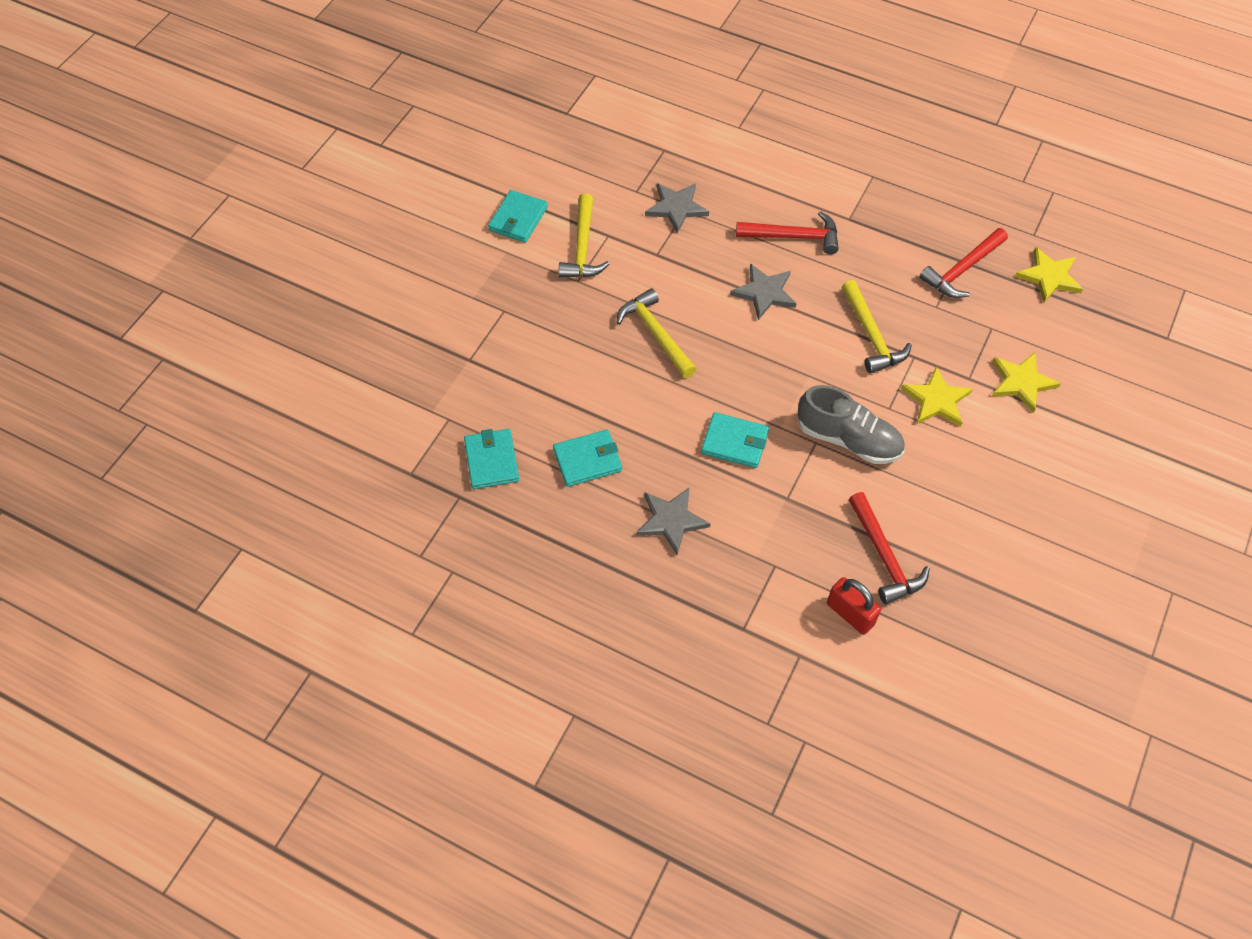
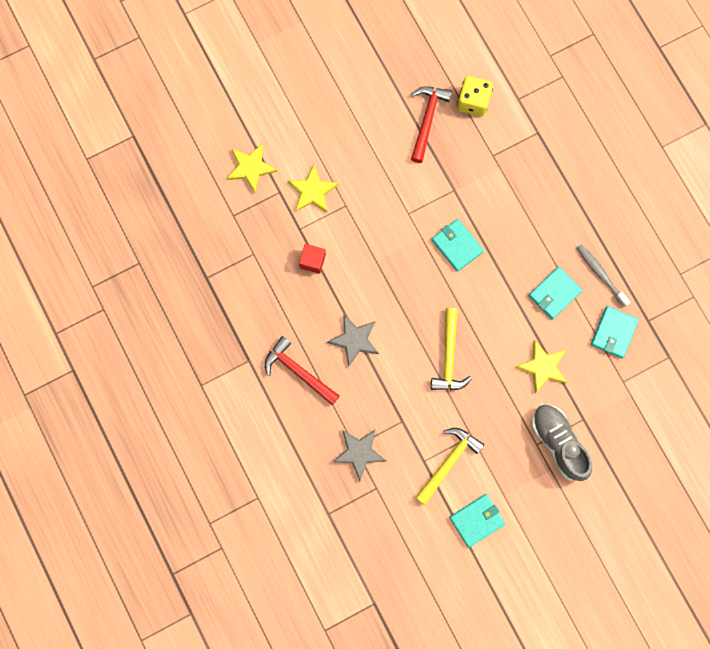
camera: 145 degrees left, 20 degrees up
(549, 512) = (600, 274): none -> grey toothbrush
(587, 460) = (554, 293): turquoise wallet -> turquoise wallet turned 60 degrees counterclockwise
(671, 520) = (532, 221): grey star -> none
(848, 439) = (387, 202): grey shoe -> grey shoe (558, 442)
(850, 614) = (473, 102): red padlock -> yellow dice
(871, 336) = (312, 261): yellow hammer -> red cube
(962, 270) = (211, 268): red hammer -> none
(1049, 277) = (161, 225): yellow star -> yellow star (542, 367)

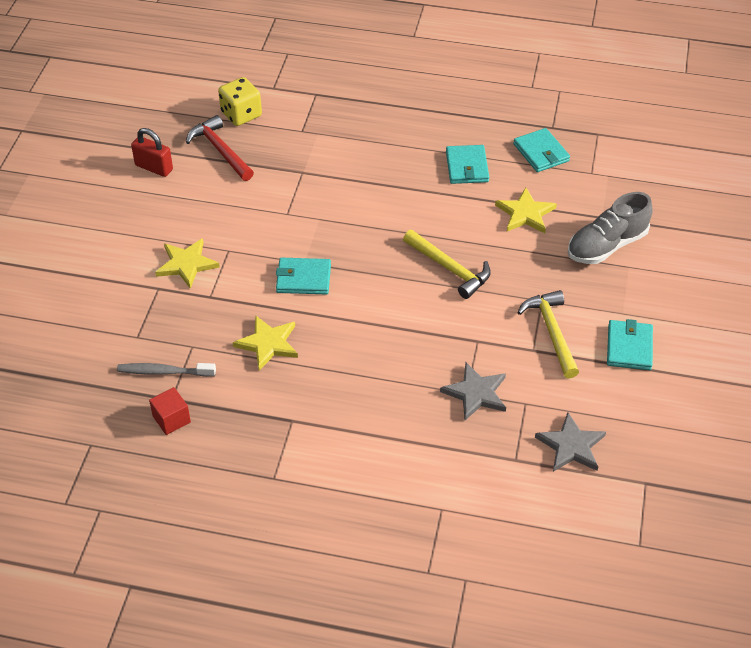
camera: 50 degrees left, 30 degrees down
(250, 168) = (109, 294): yellow star -> yellow star (268, 344)
(298, 371) = (345, 388): red hammer -> none
(312, 261) = (251, 306): red cube -> red cube (171, 419)
(354, 340) = (361, 325): grey star -> grey star (571, 446)
(375, 93) = (154, 167): none -> red padlock
(457, 245) = (353, 200): turquoise wallet -> turquoise wallet (303, 278)
(558, 442) = (606, 246): grey shoe -> grey shoe turned 45 degrees counterclockwise
(600, 274) = (481, 130): grey toothbrush -> grey toothbrush (164, 372)

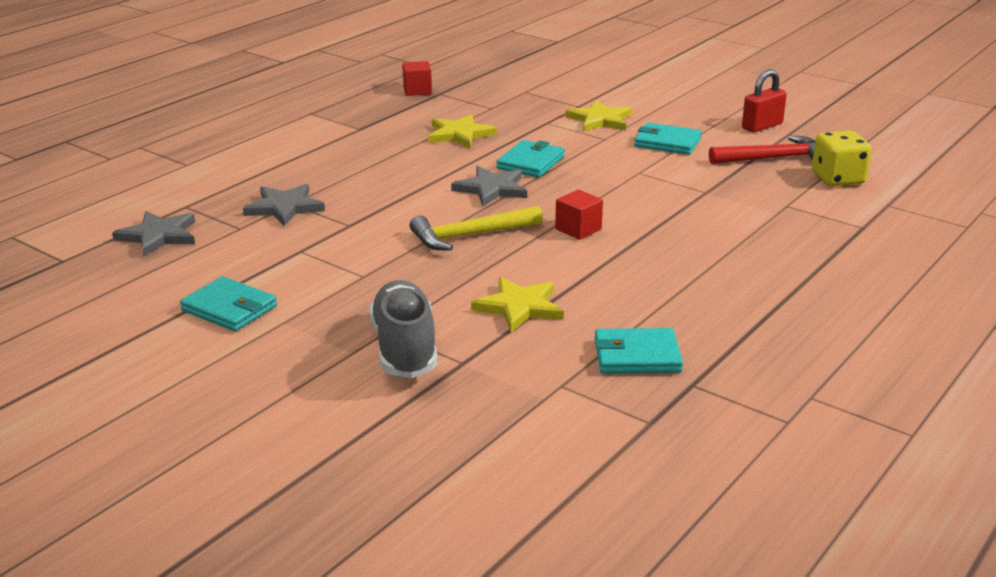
camera: 115 degrees right, 20 degrees down
(164, 372) = (472, 95): grey toothbrush -> none
(367, 284) = (491, 189): none -> grey star
(403, 218) = (578, 229): none -> red cube
(467, 167) = (644, 291): turquoise wallet -> turquoise wallet (667, 142)
(551, 332) = (310, 268): yellow hammer -> none

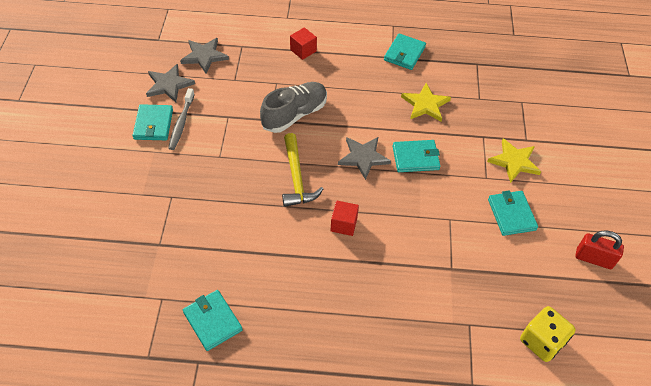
camera: 55 degrees right, 25 degrees up
(260, 286) = (181, 123): none -> grey toothbrush
(284, 207) = (269, 83): grey star -> grey star (169, 85)
(365, 121) = (404, 53): none -> turquoise wallet
(404, 348) = (158, 213): grey shoe -> grey shoe (294, 114)
(417, 90) = (470, 52): red cube -> red cube (303, 50)
(470, 236) = (296, 177): yellow hammer -> yellow hammer turned 135 degrees counterclockwise
(519, 307) = (231, 241): yellow star -> none
(773, 158) = (541, 287): red hammer -> none

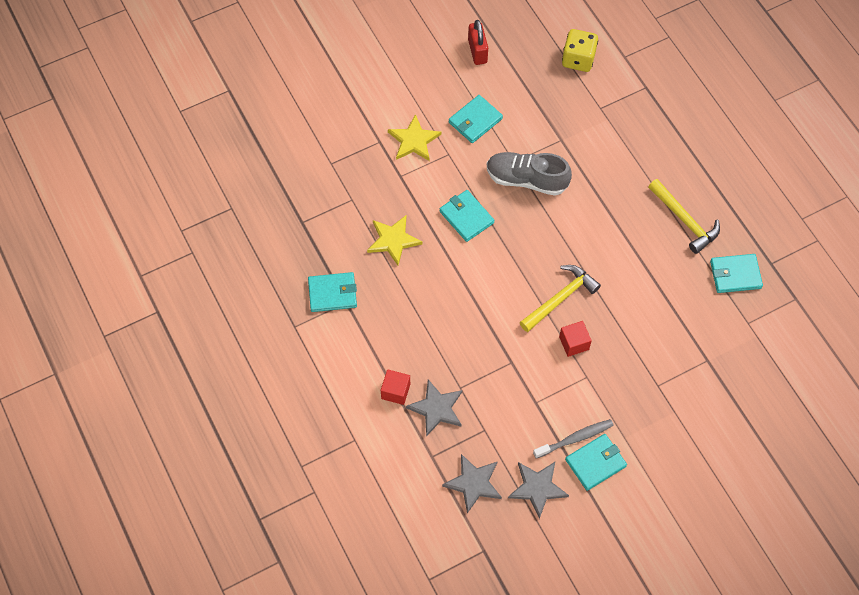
camera: 120 degrees left, 10 degrees up
(212, 321) = (735, 275): turquoise wallet -> turquoise wallet turned 60 degrees clockwise
(294, 114) = (489, 345): grey shoe -> grey shoe (526, 179)
(297, 316) = (685, 220): none -> yellow hammer
(344, 224) = (579, 235): red cube -> red cube (574, 343)
(363, 157) = (497, 258): grey star -> grey star (436, 408)

